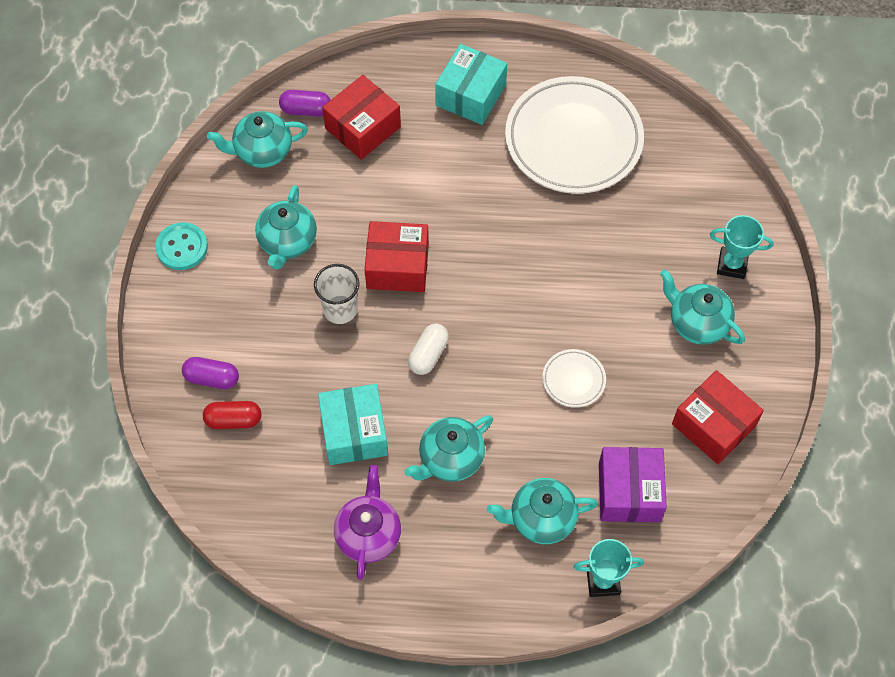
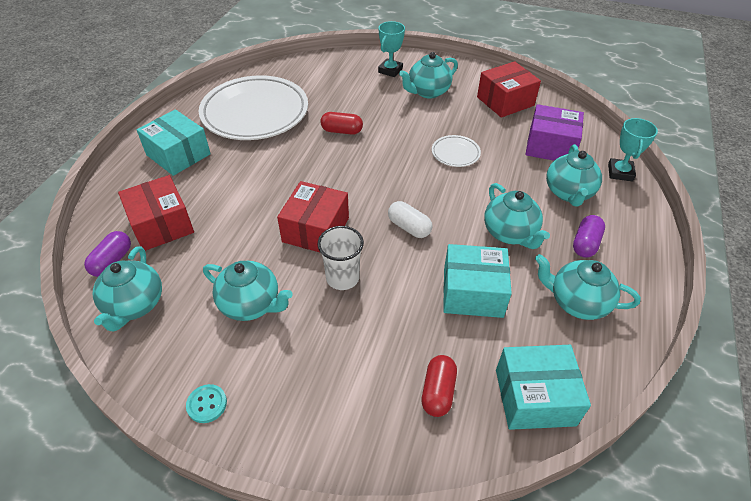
camera: 75 degrees left, 15 degrees down
(182, 247) = (207, 404): turquoise button -> turquoise button, size x0.65
(212, 378) = (382, 404): purple capsule -> purple capsule (585, 244)
(247, 501) = (534, 397): none -> turquoise box
(368, 534) = (577, 302): purple teapot -> turquoise teapot
(572, 243) = (342, 131): none -> red capsule

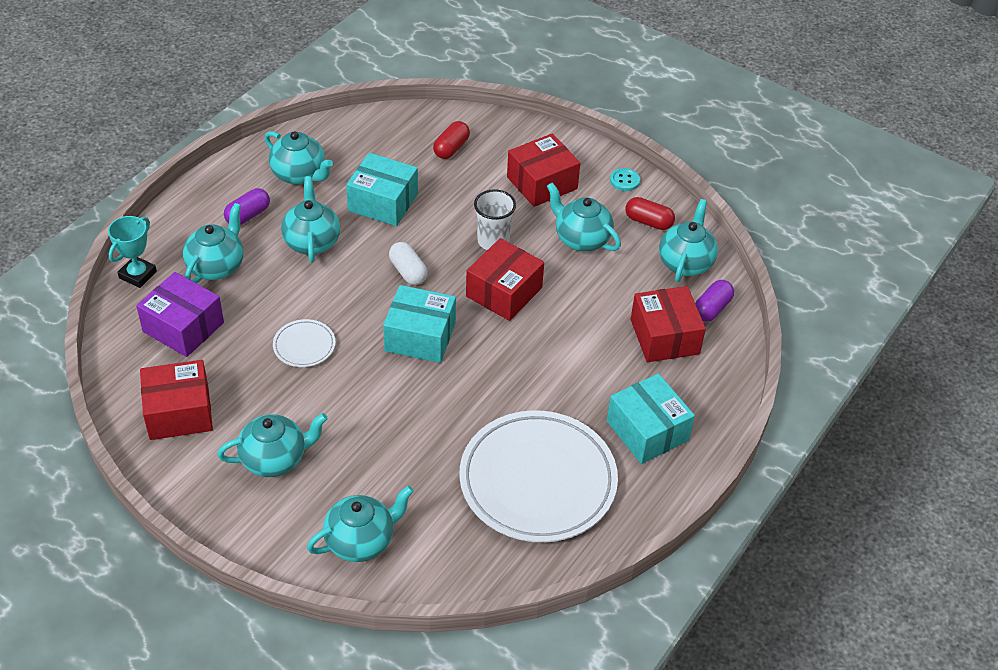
camera: 165 degrees left, 0 degrees up
(310, 369) = (542, 183): none -> red box
(342, 131) = (428, 417): red capsule -> red capsule (648, 222)
(354, 69) = (361, 541): none -> turquoise teapot
(390, 70) = (305, 522): turquoise trophy -> none
(534, 397) = (383, 130): turquoise box -> turquoise box (420, 336)

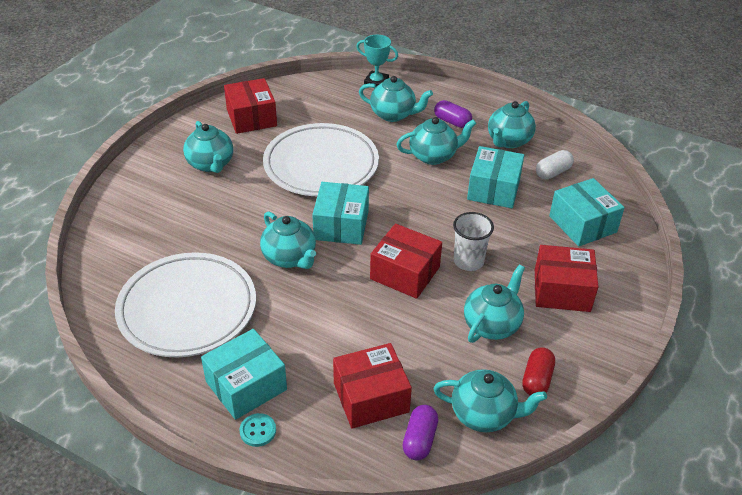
camera: 85 degrees right, 5 degrees down
(183, 327) = (330, 108): purple box -> none
(304, 346) = (321, 165): white plate -> white plate, size x2.36
(361, 541) = (135, 213): turquoise teapot -> turquoise teapot (290, 258)
(408, 271) = (414, 211): white capsule -> white capsule (553, 172)
(451, 148) = (582, 224): red capsule -> turquoise box
(542, 183) = (562, 290): red box -> red box turned 45 degrees counterclockwise
(624, 180) = (594, 357): turquoise button -> turquoise button (258, 431)
(711, 309) = (420, 440): purple capsule -> purple capsule turned 75 degrees clockwise

